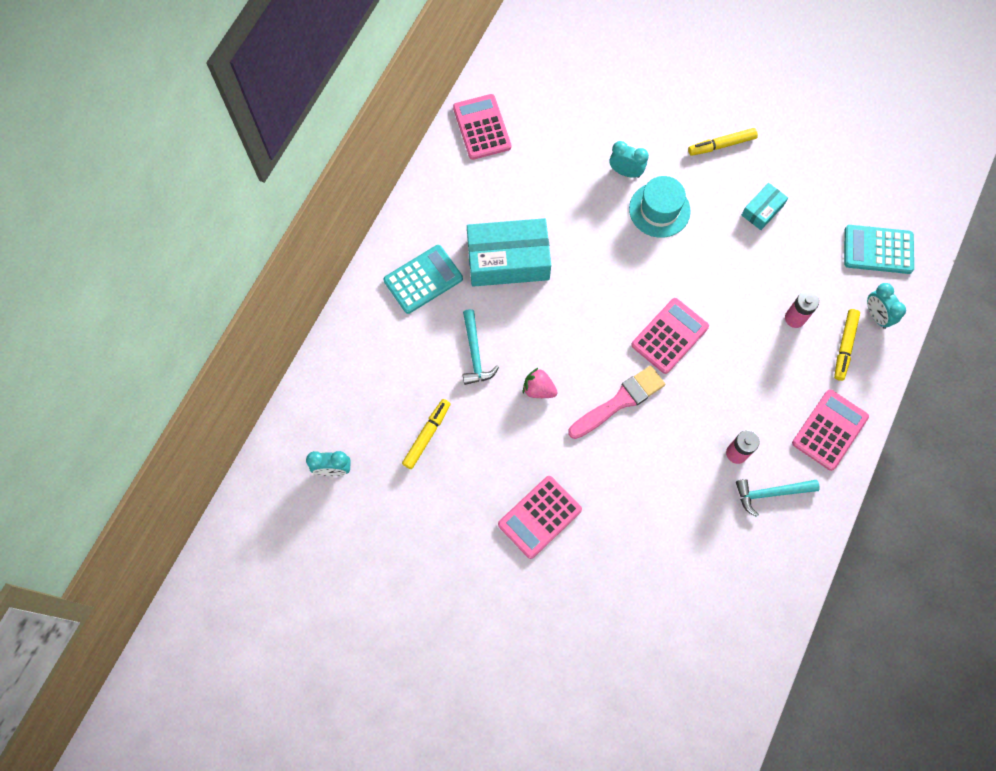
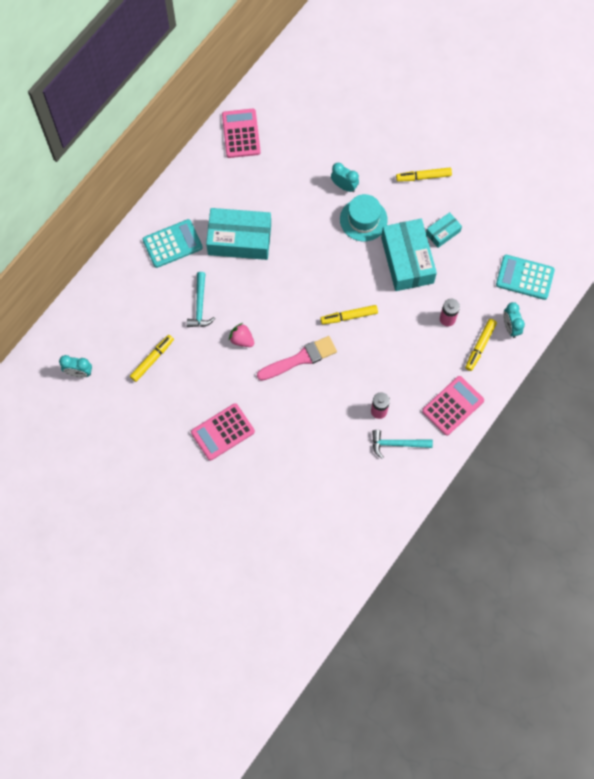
camera: 10 degrees right, 0 degrees up
(669, 336) = (349, 316): pink calculator -> yellow marker
(726, 252) = (407, 260): none -> turquoise box

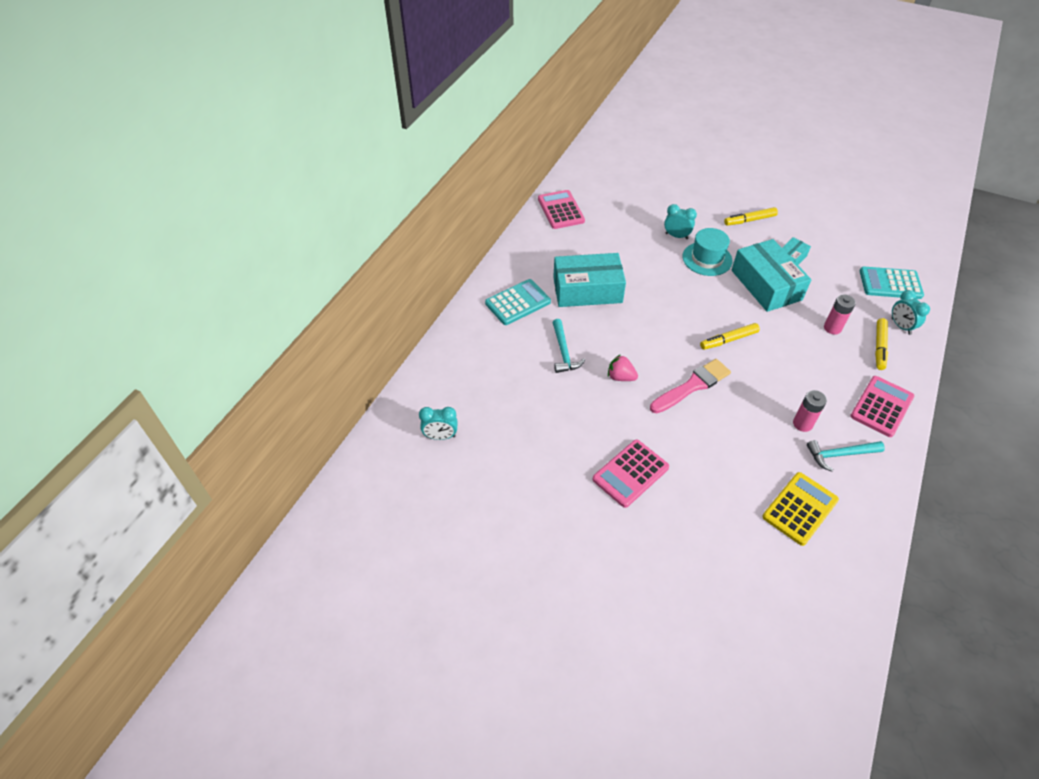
camera: 10 degrees left, 20 degrees down
(152, 359) = (524, 410): yellow marker -> none
(345, 484) = (800, 508): none -> yellow calculator

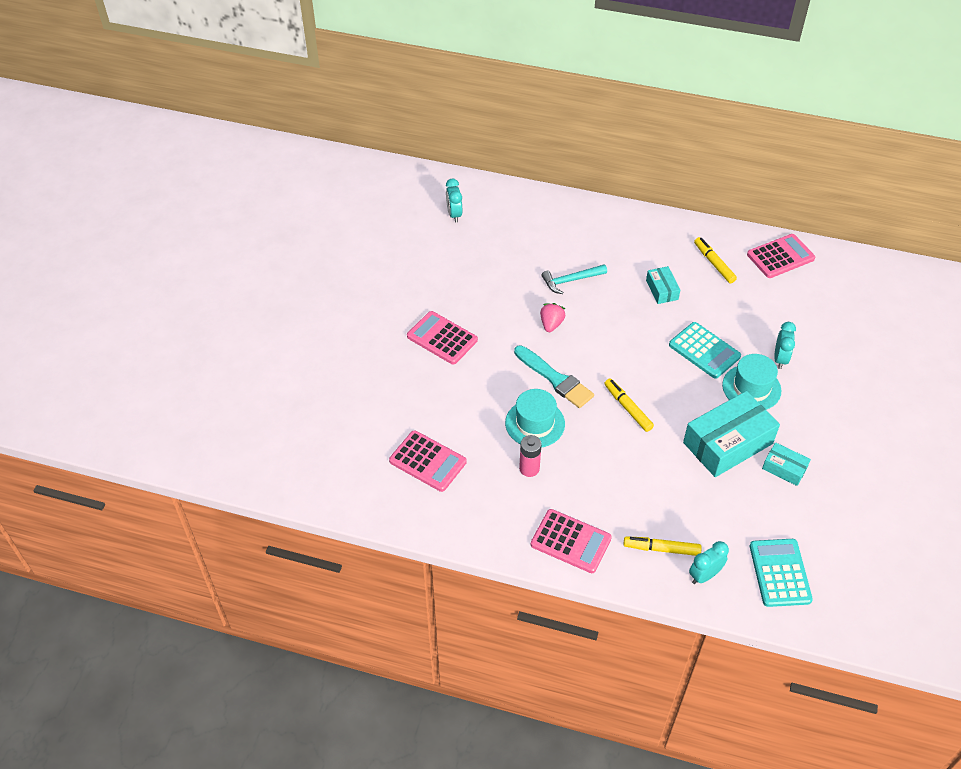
camera: 80 degrees right, 0 degrees up
(518, 302) = (625, 241): turquoise calculator -> turquoise calculator (704, 351)
(587, 290) = (662, 290): turquoise box -> turquoise box, size x0.49
(692, 386) = (555, 379): pink brush -> turquoise brush
(747, 411) = (535, 423): none -> turquoise hat
(749, 220) = (842, 429): yellow marker -> yellow marker (714, 263)
(800, 508) = (427, 461): yellow calculator -> pink calculator
(832, 328) = (678, 504): pink battery -> none
(840, 455) = (497, 498): turquoise hammer -> none

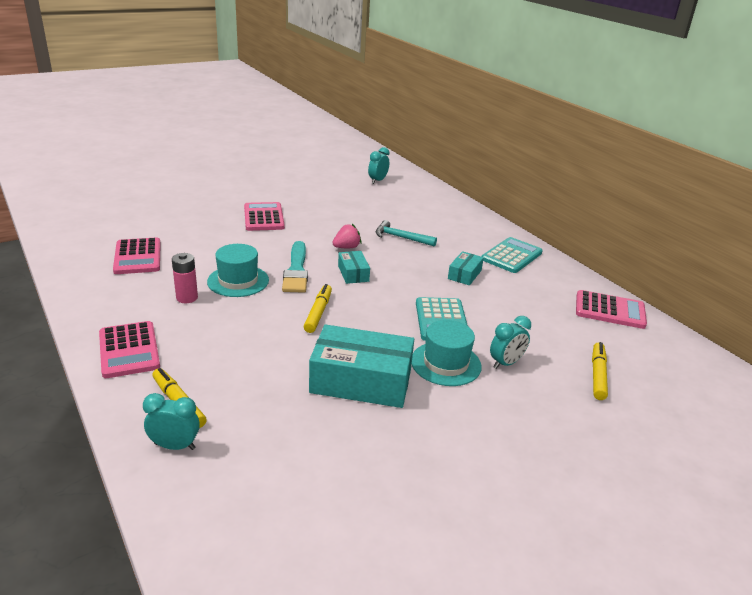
camera: 40 degrees right, 20 degrees down
(714, 263) = (536, 284): yellow marker -> yellow marker (597, 375)
(779, 573) = (239, 499): turquoise calculator -> turquoise calculator (511, 256)
(784, 468) = (383, 431): turquoise box -> turquoise box (353, 273)

